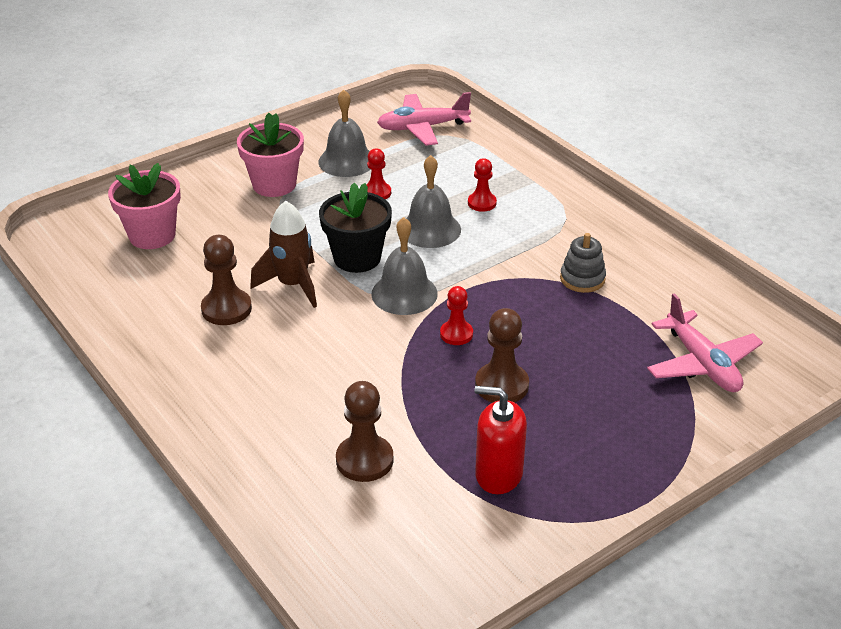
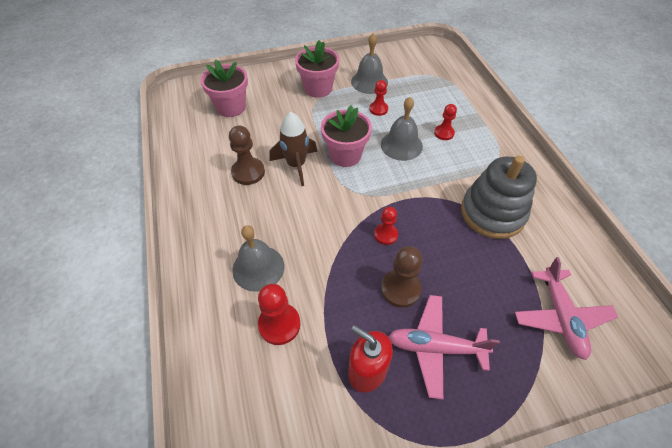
camera: 20 degrees right, 15 degrees up
(357, 258) = (345, 155): black flower pot -> pink flower pot
(364, 460) = (279, 324): brown pawn -> red pawn
(404, 293) = (364, 191): grey bell -> grey bell (258, 268)
(422, 127) = (427, 68): pink plane -> pink plane (435, 347)
(582, 279) = (492, 213): grey stacking toy -> grey stacking toy, size x1.94

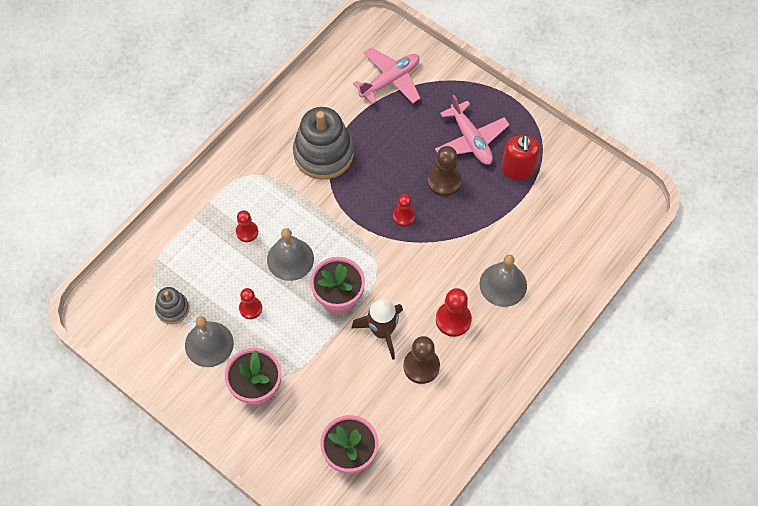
camera: 125 degrees left, 10 degrees up
(279, 324) = (531, 239): red pawn -> red pawn (453, 320)
(409, 77) = (172, 309): none -> grey stacking toy

